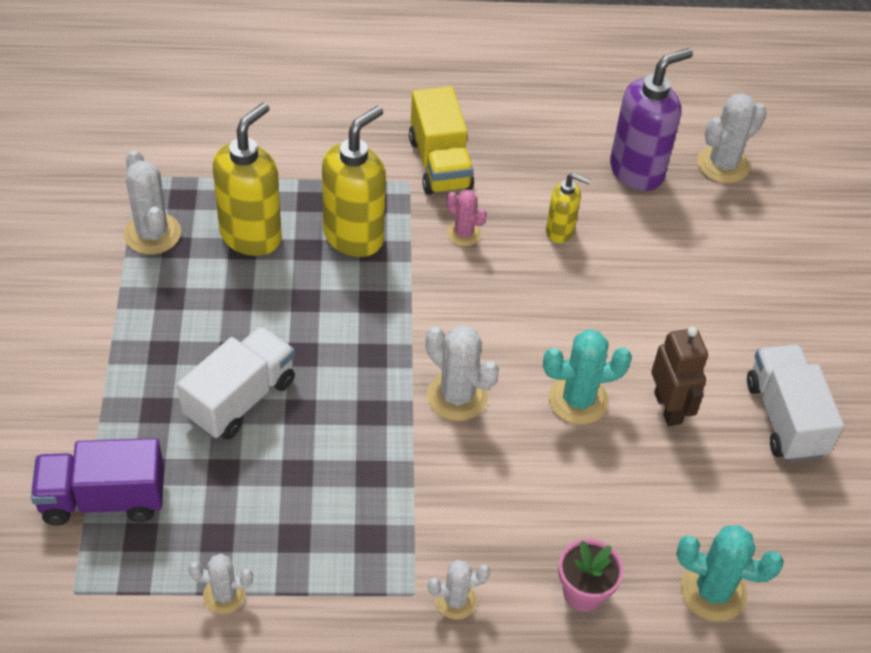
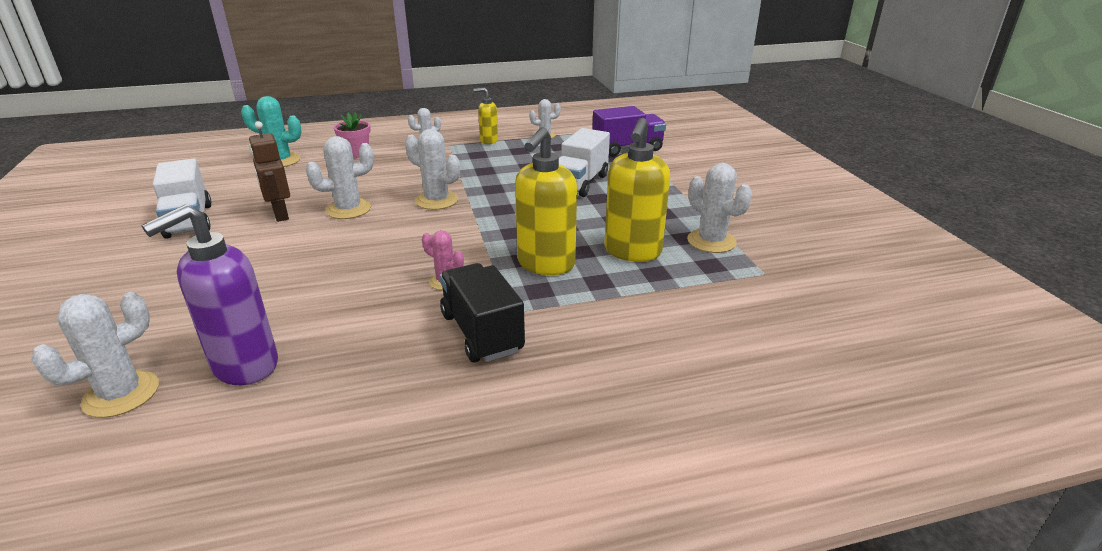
camera: 170 degrees right, 20 degrees down
(440, 163) = (481, 332): yellow truck -> black truck
(560, 231) = (349, 297): yellow soap dispenser -> yellow soap dispenser (488, 141)
(578, 400) = (348, 209): turquoise cactus -> white cactus

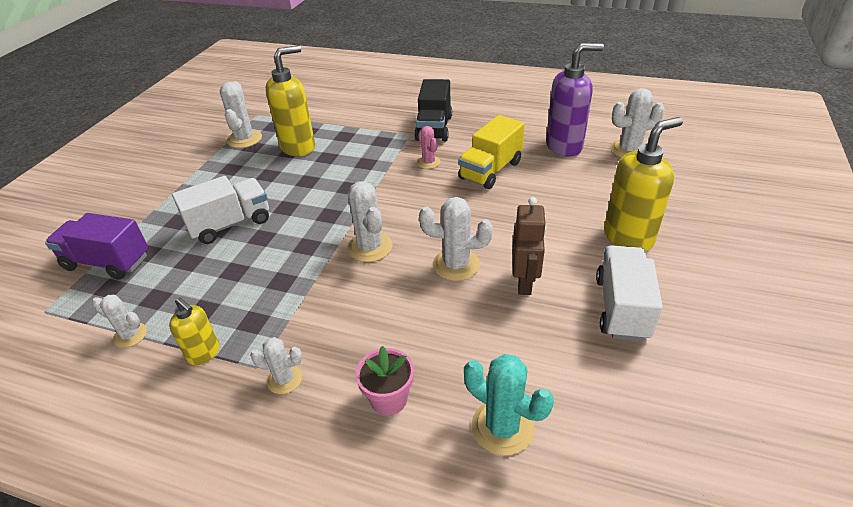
camera: 145 degrees left, 10 degrees up
(354, 295) = (490, 170): none -> yellow truck
(545, 264) = (358, 155): yellow soap dispenser -> yellow soap dispenser (628, 237)

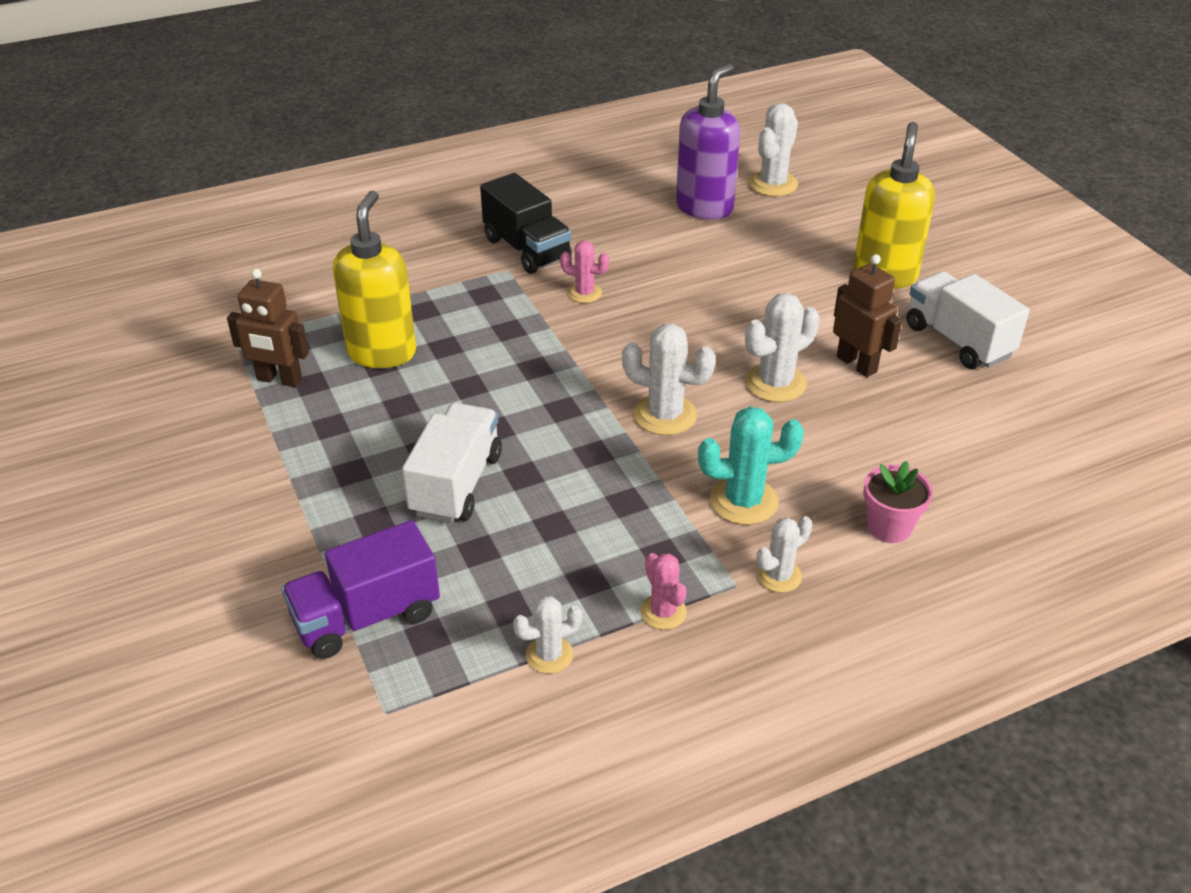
camera: 45 degrees left, 0 degrees up
(204, 353) = (663, 612): yellow soap dispenser -> pink cactus
(244, 139) = (279, 380): white cactus -> brown robot
(490, 170) = (667, 270): yellow truck -> none
(502, 427) = (998, 486): turquoise cactus -> turquoise cactus (743, 501)

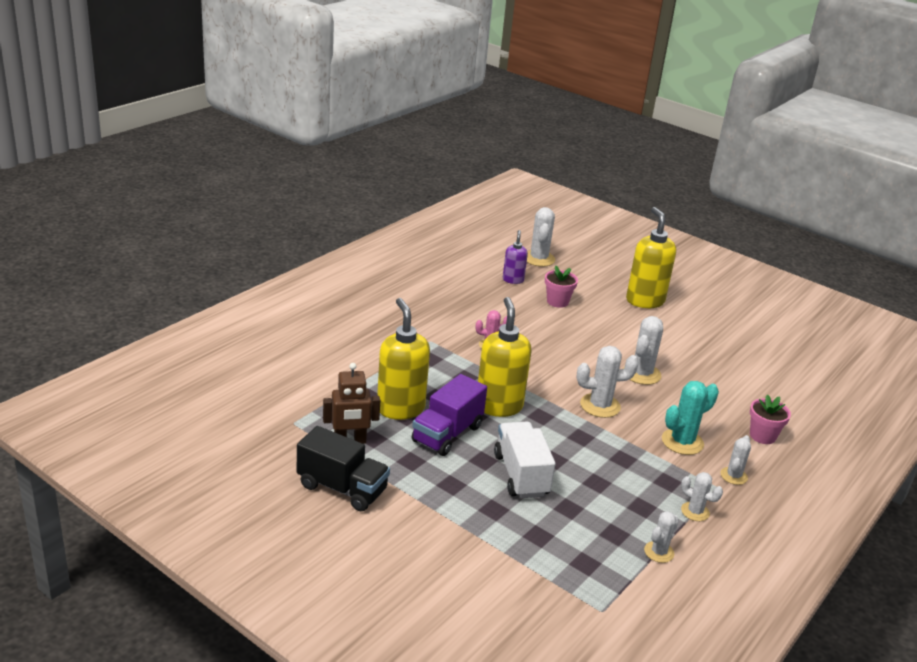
camera: 30 degrees left, 10 degrees down
(366, 617) = (541, 564): purple truck -> purple truck (447, 434)
(516, 380) = (499, 406): none -> yellow soap dispenser
(527, 249) = (430, 325): black truck -> black truck (342, 488)
(663, 612) = (695, 512): pink cactus -> white cactus
(705, 207) = (513, 280): purple soap dispenser -> purple soap dispenser, size x0.55
(743, 251) = (557, 301): none -> pink flower pot
(857, 364) = (673, 353): brown robot -> none
(958, 341) = (711, 329): white truck -> none

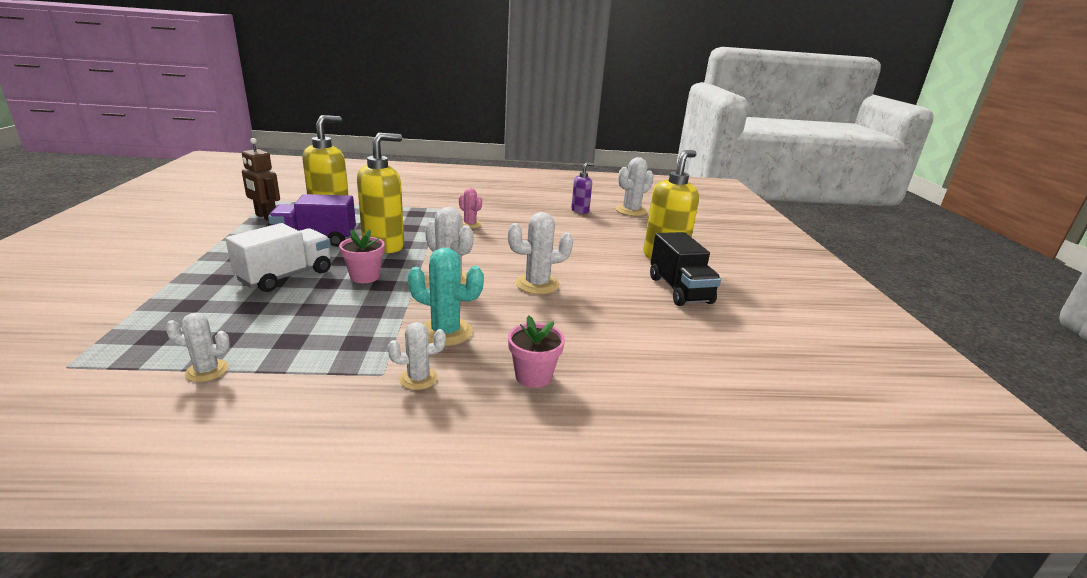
camera: 50 degrees right, 5 degrees down
(342, 488) = (199, 228): black truck -> black truck (679, 290)
(557, 301) = (583, 229): pink flower pot -> pink flower pot (365, 277)
(695, 512) = (313, 372): white cactus -> none

